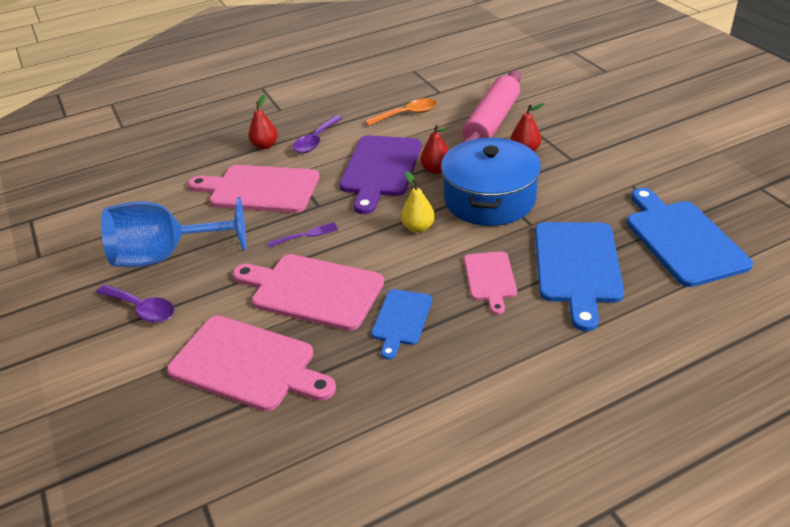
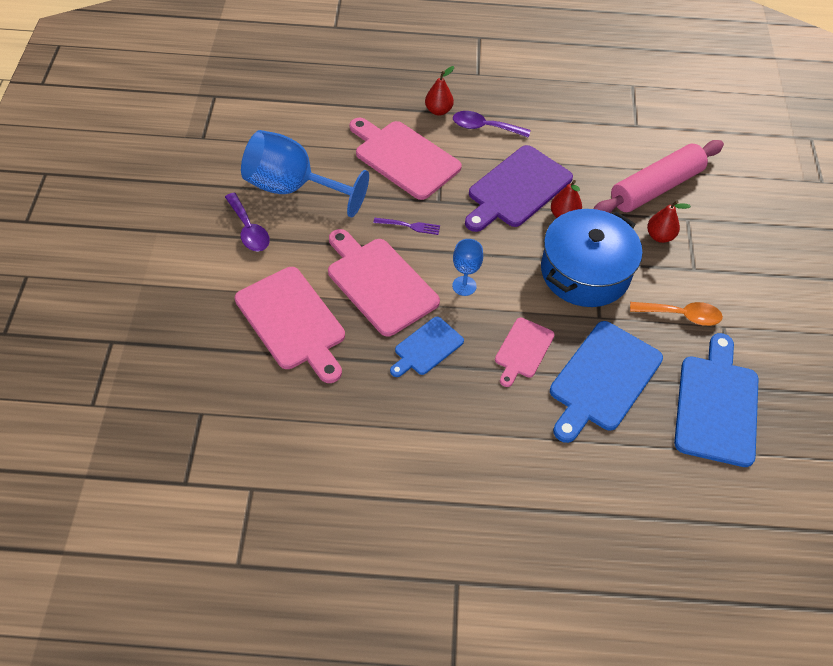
camera: 25 degrees right, 15 degrees up
(315, 141) = (484, 127): purple spoon -> purple spoon turned 45 degrees clockwise
(394, 256) = (464, 286): none -> blue goblet
(407, 114) = (586, 138): orange spoon -> orange spoon (681, 315)
(418, 227) = (503, 268): yellow pear -> none

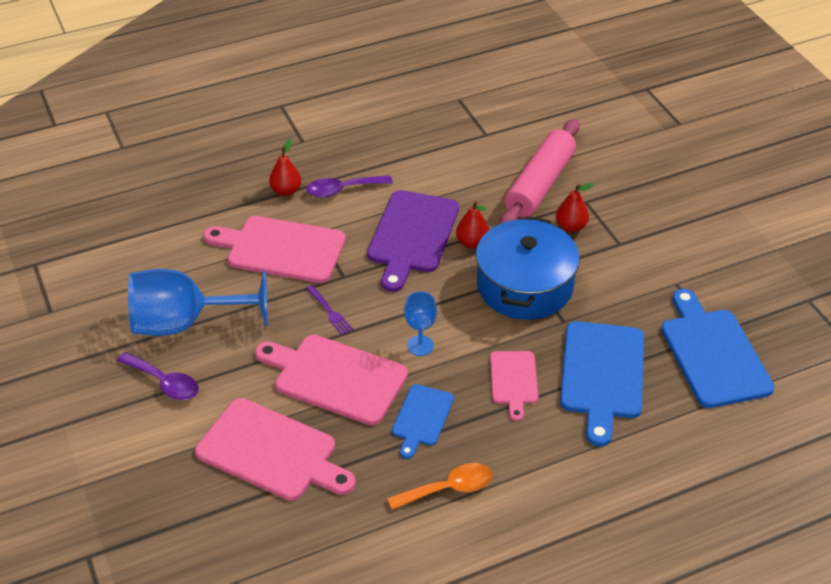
camera: 25 degrees left, 10 degrees down
(409, 226) = (329, 312): purple fork -> purple fork turned 75 degrees clockwise
(681, 315) = (634, 289): orange spoon -> orange spoon (448, 489)

